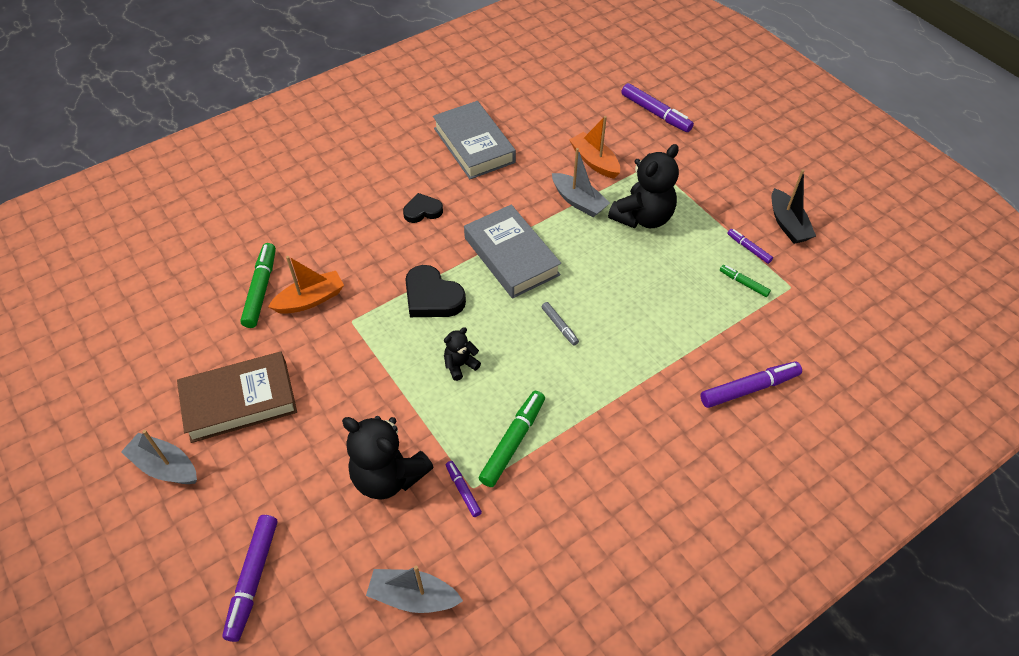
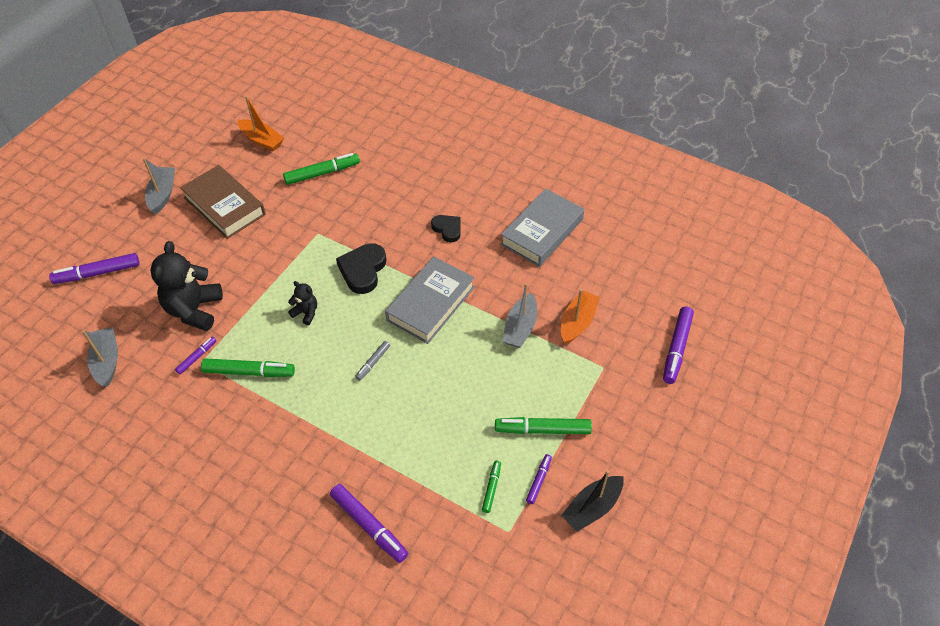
camera: 65 degrees right, 0 degrees up
(310, 300) = (326, 203): orange boat -> orange boat (262, 140)
(643, 217) = (529, 382): black teddy bear -> none
(698, 227) = (542, 430): none -> green marker

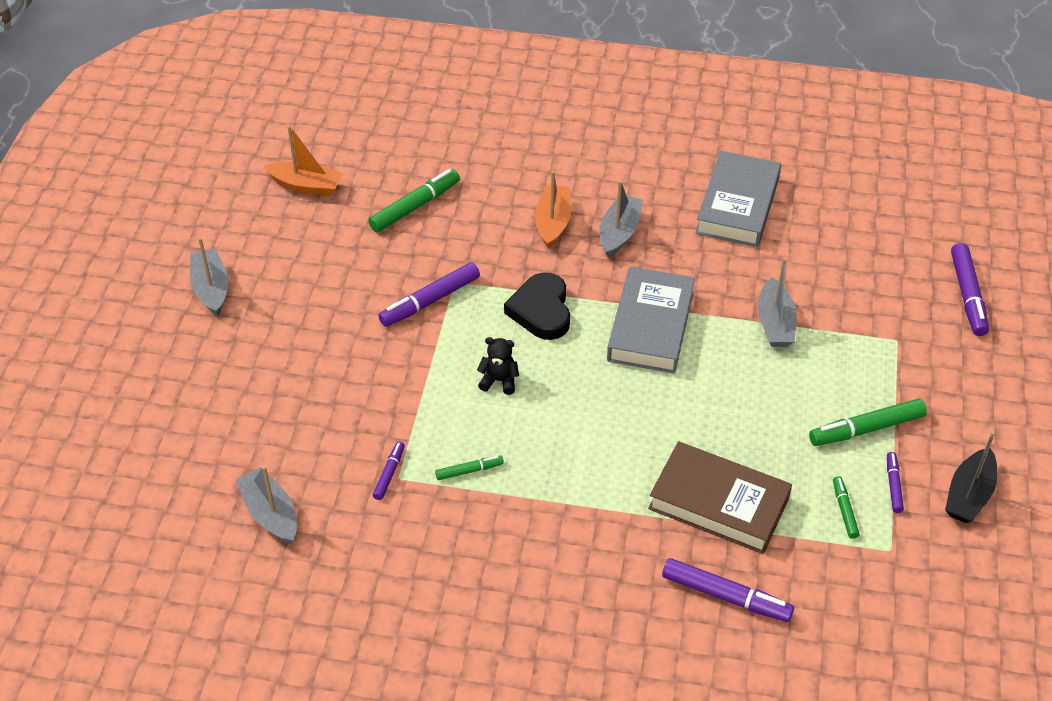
camera: 20 degrees left, 5 degrees down
(97, 273) = (184, 411): purple marker -> purple marker (430, 301)
(194, 310) = (349, 418): black teddy bear -> none
(225, 206) = (308, 281): brown book -> brown book (718, 503)
(249, 372) = (469, 471): green marker -> green marker, size x0.55
(373, 362) = (620, 414): grey marker -> none
(447, 229) = (619, 233): black heart -> grey boat
(577, 322) = (839, 298): orange boat -> orange boat (553, 223)

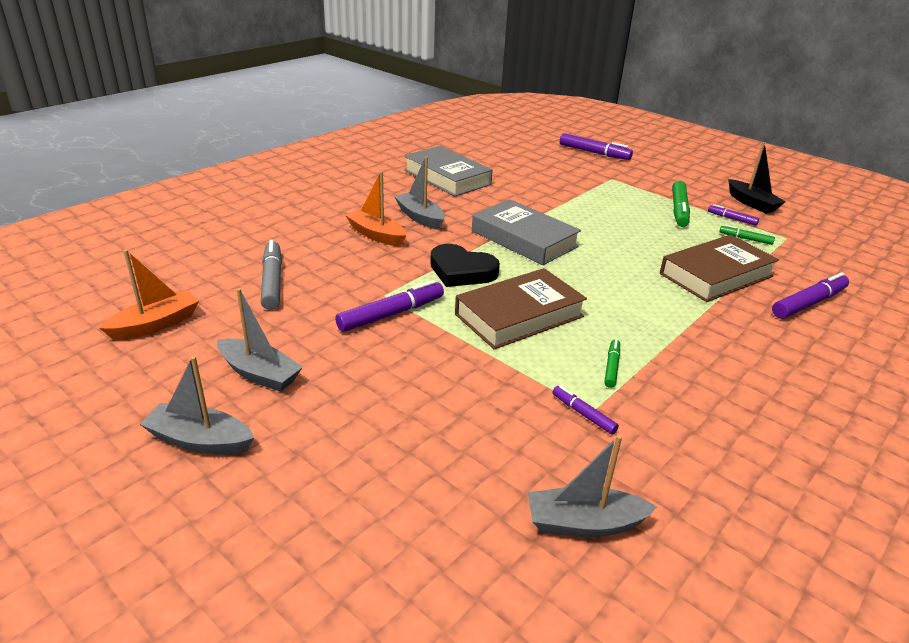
camera: 60 degrees left, 15 degrees down
(415, 206) = (272, 281): green marker -> grey marker
(430, 301) = (391, 314): purple marker -> purple marker turned 120 degrees counterclockwise
(499, 381) = (519, 315): black teddy bear -> brown book
(775, 323) = (563, 202): grey boat -> grey boat (259, 374)

